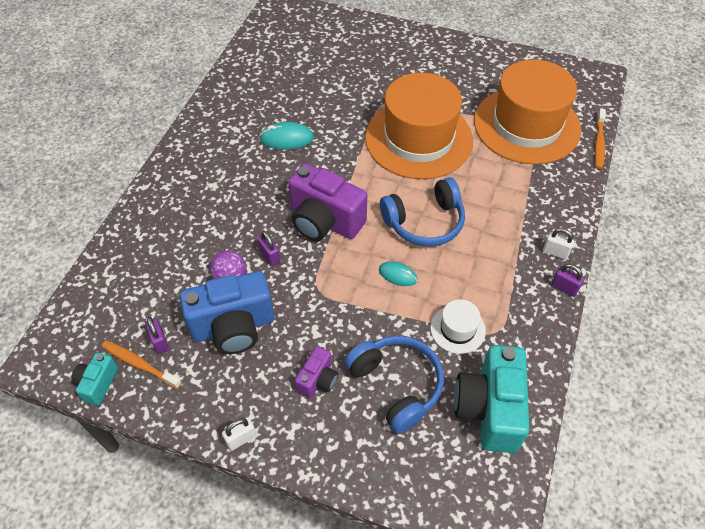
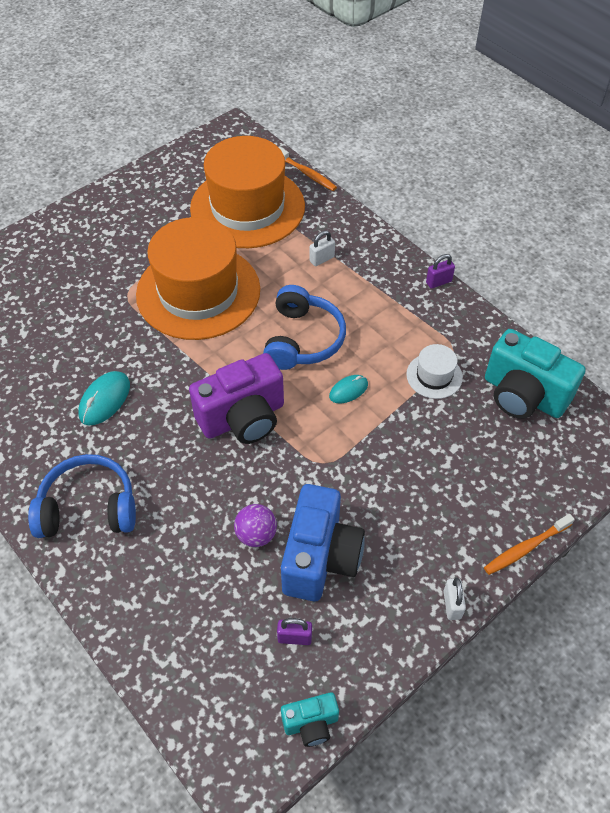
camera: 60 degrees left, 0 degrees up
(98, 384) = (311, 724): turquoise camera -> turquoise camera turned 60 degrees counterclockwise
(139, 364) = (311, 669): orange toothbrush -> orange toothbrush (525, 548)
(270, 256) = (254, 486): purple padlock -> none
(318, 380) = (424, 510): purple camera -> none
(396, 385) = (464, 450): blue headphones -> blue headphones (88, 508)
(555, 252) = (400, 267): white padlock -> white padlock (322, 259)

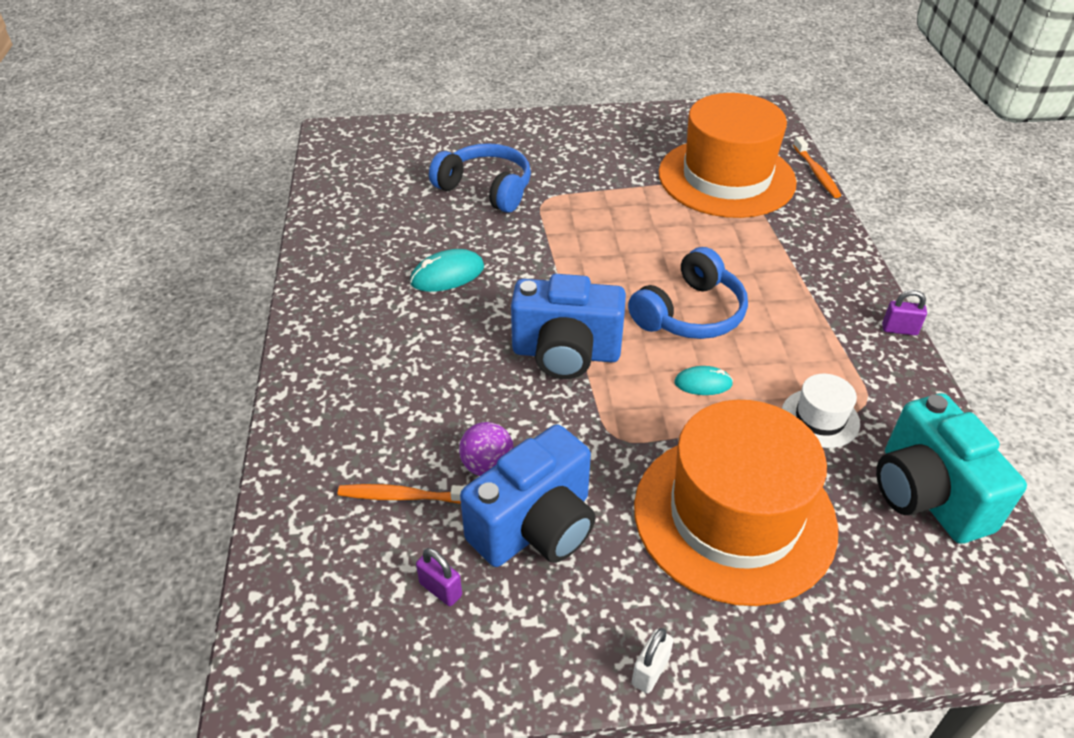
camera: 35 degrees right, 10 degrees down
(88, 508) = (352, 355): blue headphones -> blue headphones (486, 189)
(198, 292) = (614, 227): orange hat -> orange hat (734, 516)
(243, 418) = (566, 353): purple camera -> blue camera
(311, 724) = (382, 689): turquoise camera -> none
(322, 259) = (772, 252): white padlock -> none
(525, 548) = (799, 667): orange toothbrush -> orange toothbrush (404, 496)

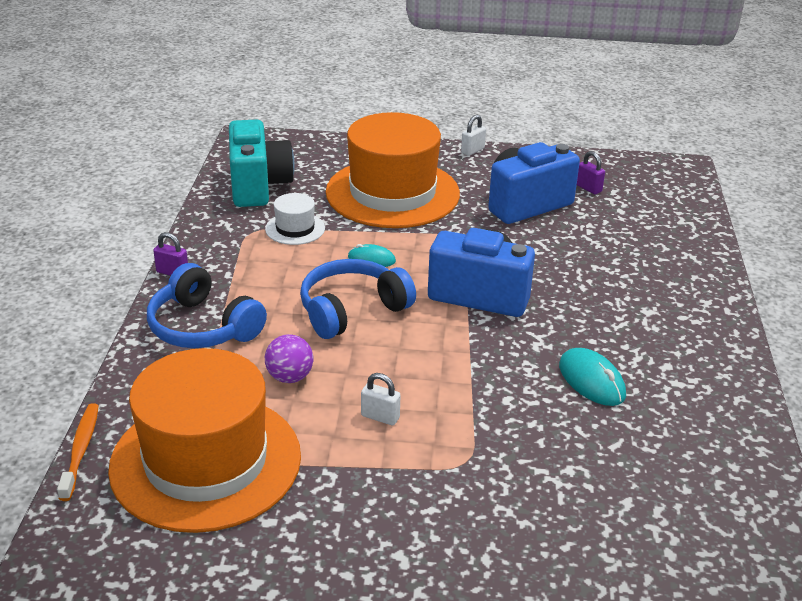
camera: 170 degrees left, 10 degrees down
(404, 496) = (616, 228): orange toothbrush -> none
(447, 275) = (591, 381): turquoise mouse -> turquoise mouse turned 75 degrees clockwise
(486, 189) = (542, 493): blue headphones -> blue headphones (203, 327)
(487, 466) = (556, 235): purple ball -> purple ball (289, 377)
(618, 221) = (380, 417): none -> white padlock

